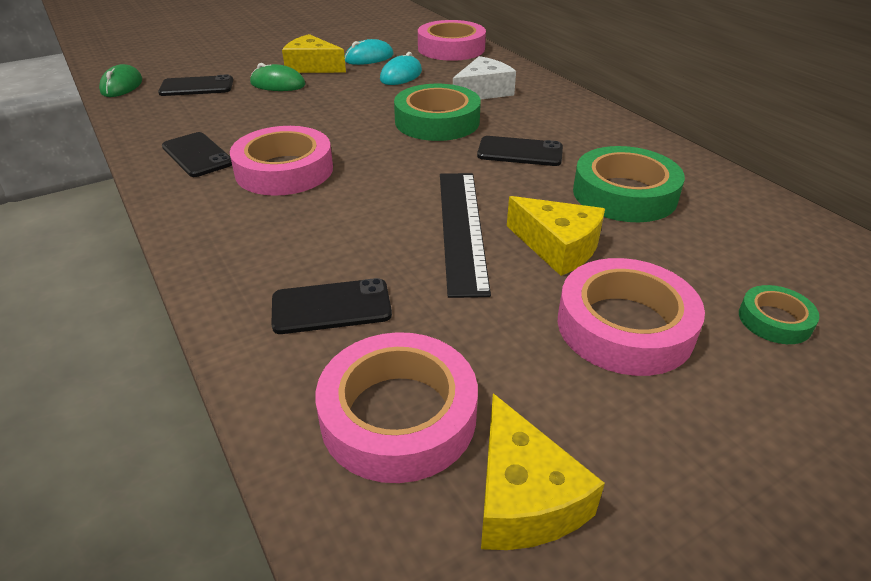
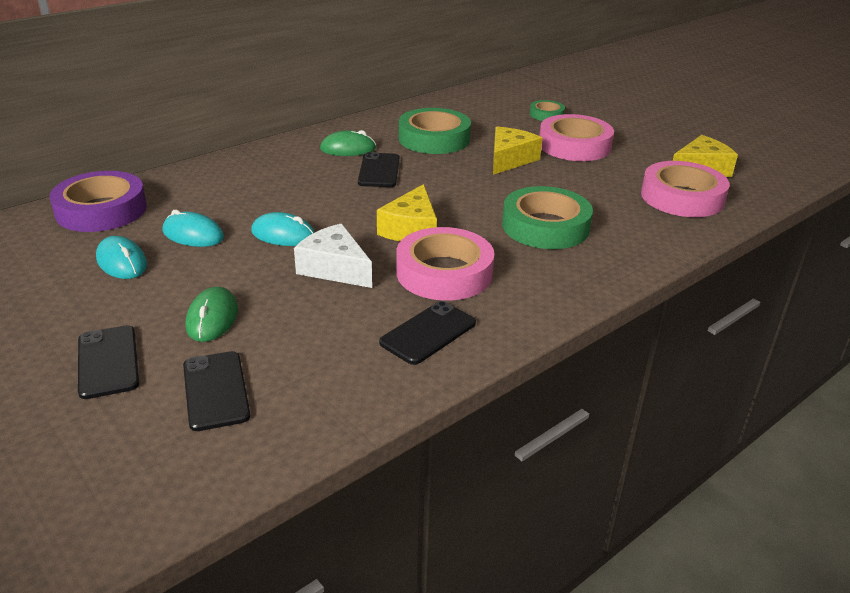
camera: 100 degrees left, 5 degrees down
(122, 86) = (204, 480): green mouse -> green mouse (348, 149)
(312, 66) = (147, 301): yellow cheese -> yellow cheese (411, 229)
(331, 307) = (616, 225): black phone -> black phone (108, 362)
(388, 105) = (283, 235): none -> turquoise mouse
(437, 121) = (322, 207): green tape -> green tape (545, 226)
(451, 48) = (101, 210): pink tape -> purple tape
(462, 228) = (503, 188): black ruler -> none
(483, 91) = (246, 188): white cheese -> white cheese (335, 268)

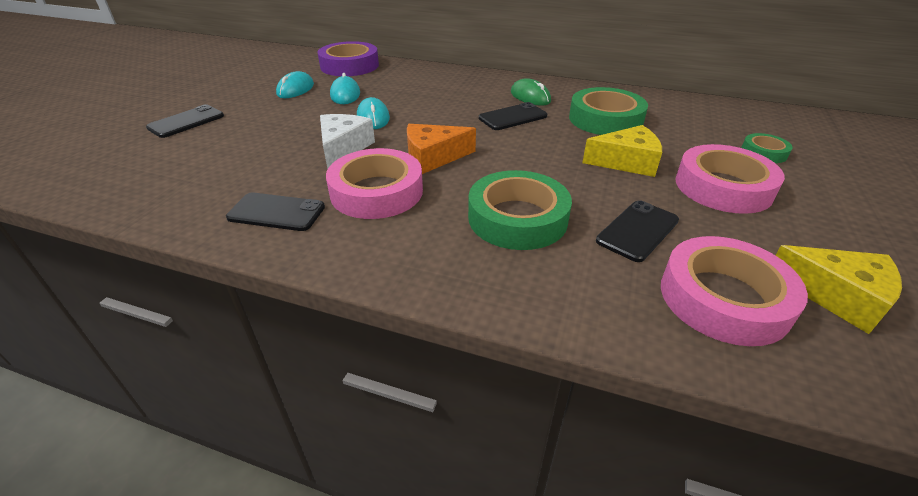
camera: 60 degrees right, 5 degrees up
(212, 318) = (249, 132): green mouse -> none
(216, 390) = (166, 160): black phone -> black phone (637, 231)
(411, 229) = (433, 157): yellow cheese -> orange cheese

